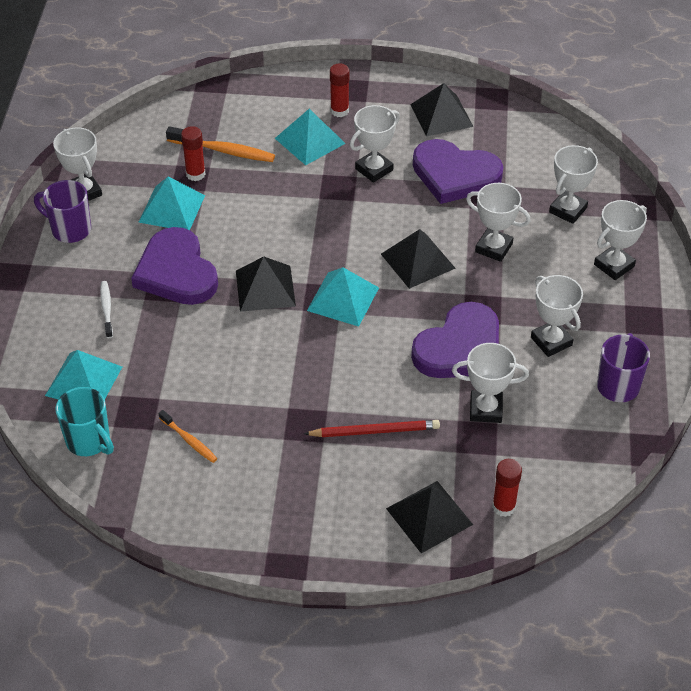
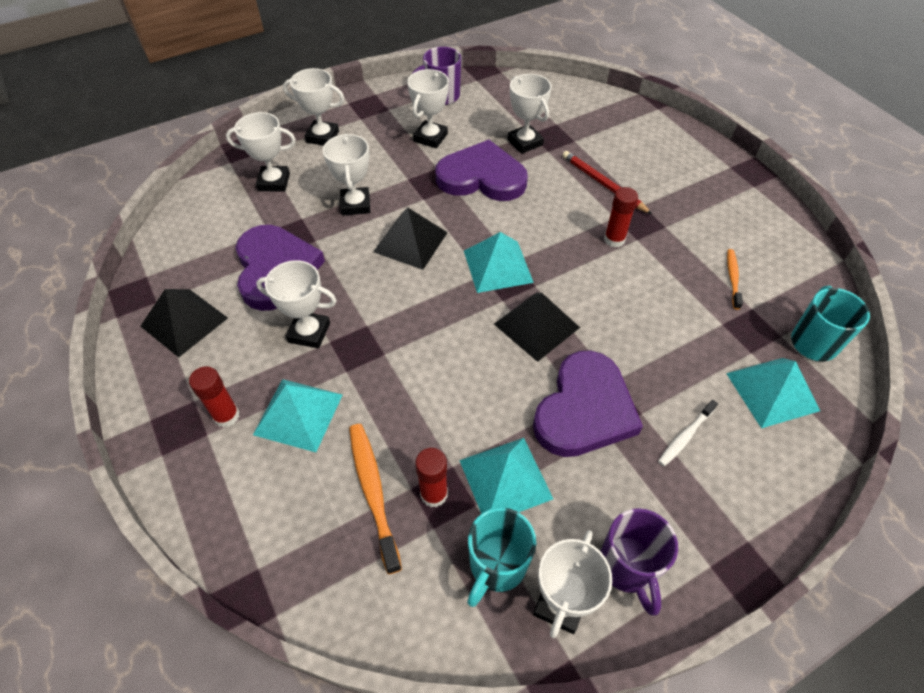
camera: 125 degrees left, 5 degrees up
(129, 179) = (496, 566): none -> turquoise mug
(429, 516) = (636, 130): black pyramid -> none
(503, 507) = (591, 105): red glue stick -> red glue stick (614, 240)

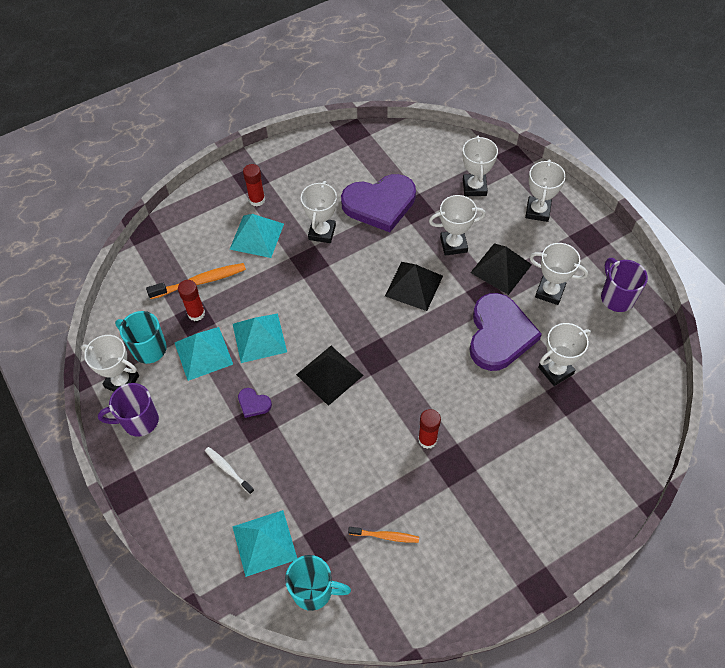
camera: 90 degrees right, 5 degrees up
(184, 322) = (330, 163): black pyramid -> black pyramid (501, 268)
(497, 266) = (390, 348): turquoise pyramid -> turquoise pyramid (259, 337)
(584, 409) = (253, 403): purple heart -> purple heart, size x0.41
(603, 184) = (502, 437): red pencil -> none

